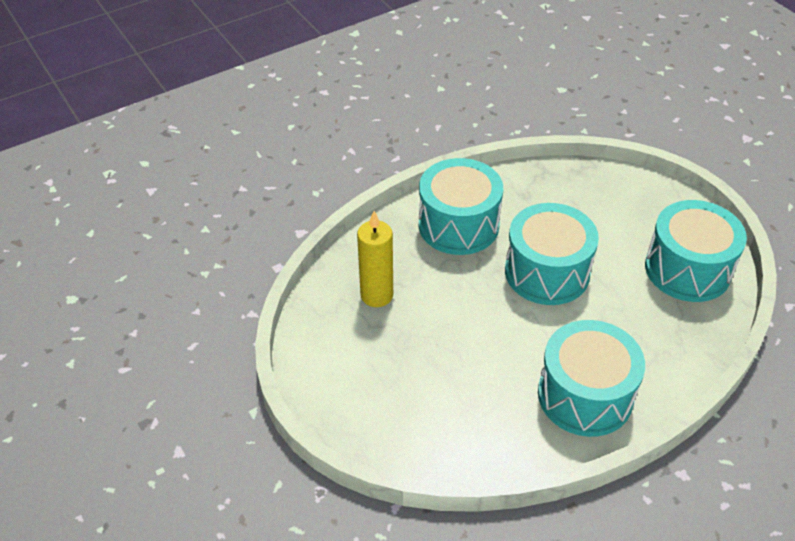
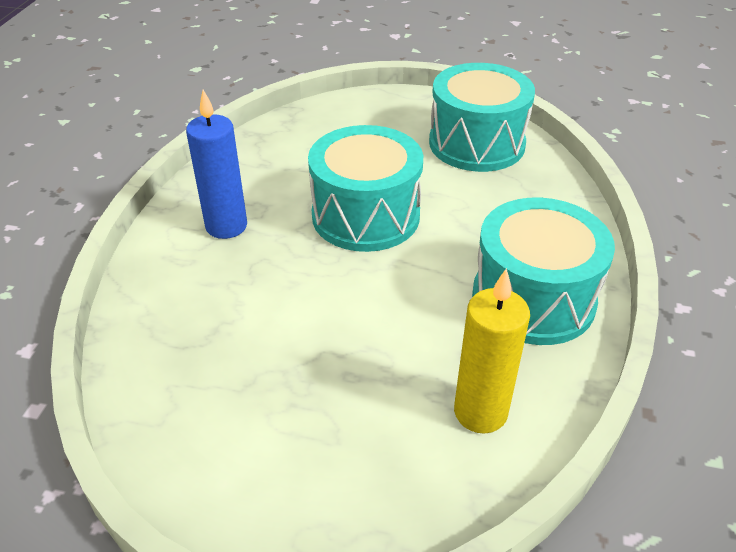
camera: 45 degrees left, 5 degrees down
(377, 295) = (210, 352): yellow candle -> yellow candle (480, 412)
(458, 225) = (226, 226): turquoise drum -> blue candle

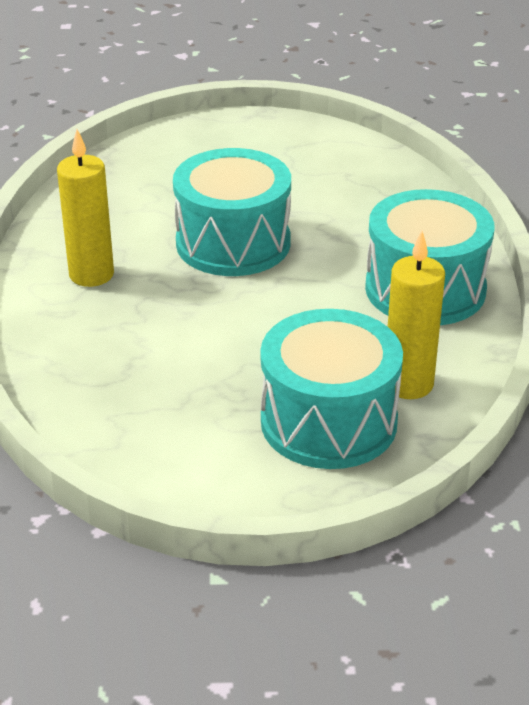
camera: 15 degrees left, 5 degrees down
(226, 226) = (91, 274): blue candle -> yellow candle
(476, 143) = (320, 158): turquoise drum -> turquoise drum (328, 421)

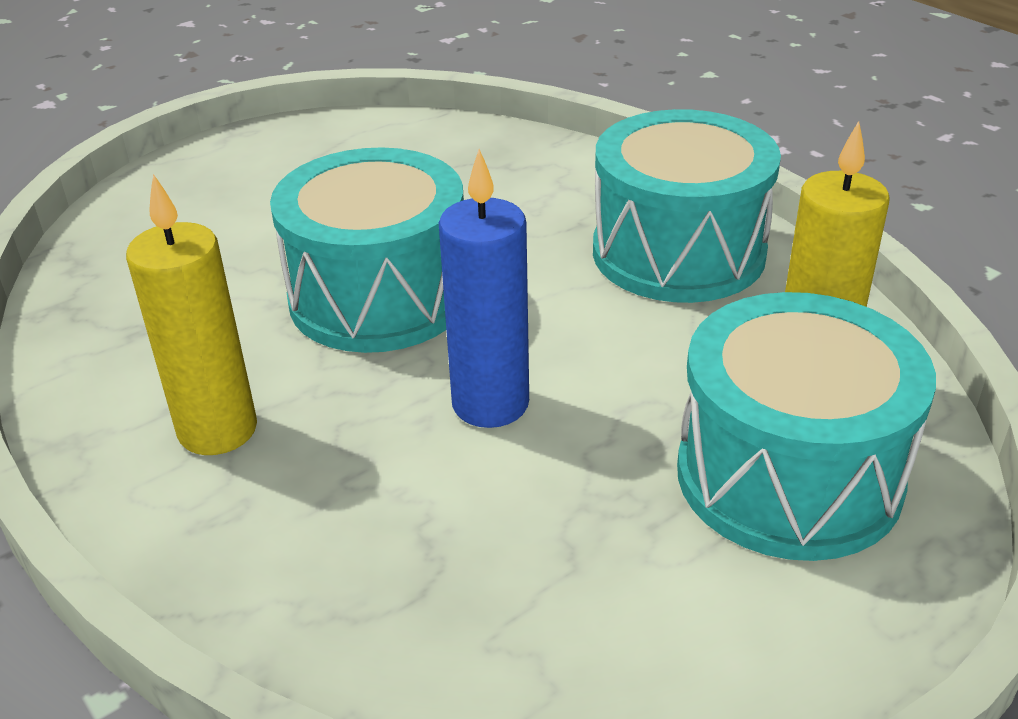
camera: 35 degrees left, 0 degrees up
(226, 320) = (490, 404): none -> blue candle

